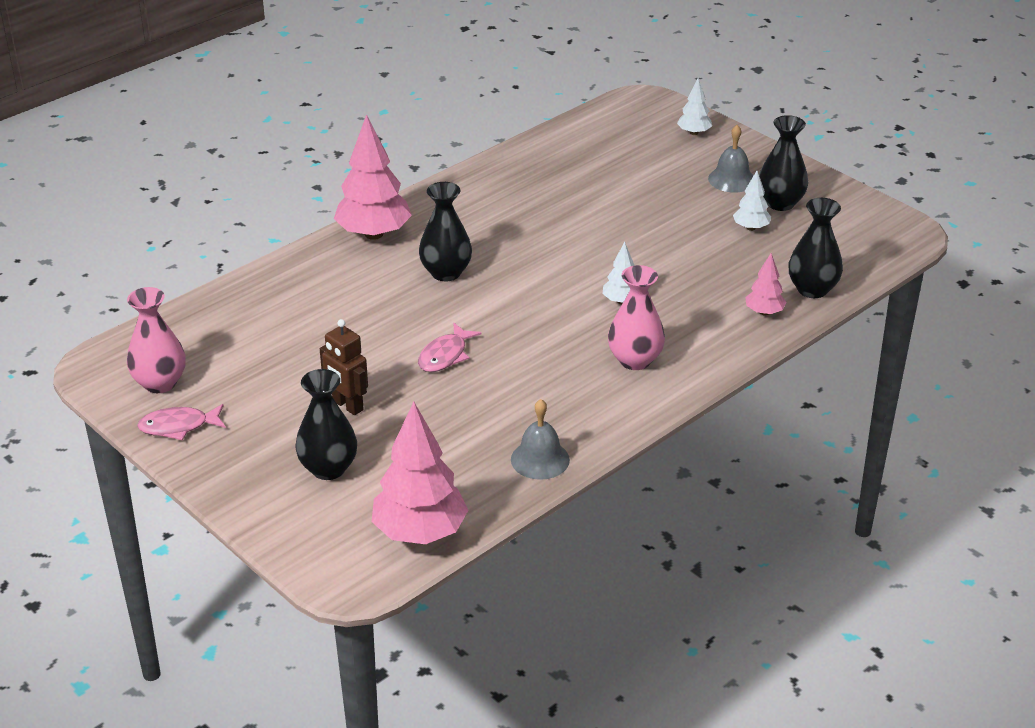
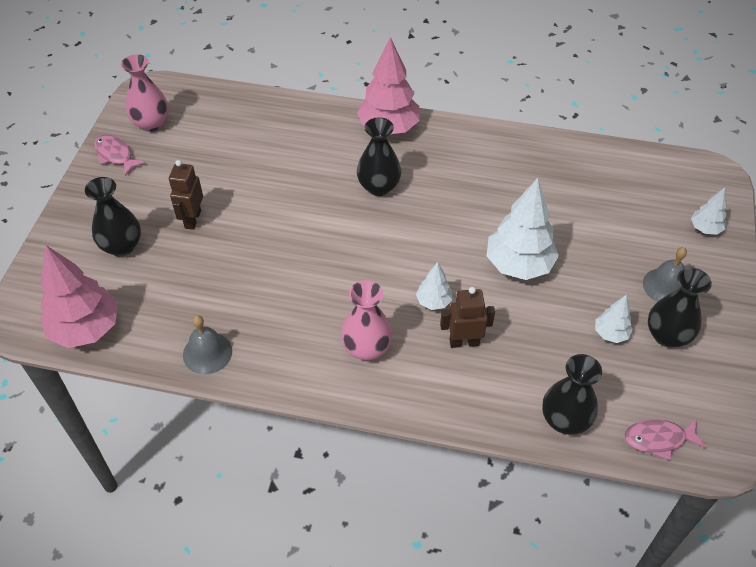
camera: 55 degrees right, 15 degrees up
(445, 355) = (284, 238): pink fish -> pink fish (659, 439)
(630, 238) = (518, 265): none -> white tree
(683, 304) = (464, 342): none -> brown robot
(764, 312) = (501, 401): pink tree -> none

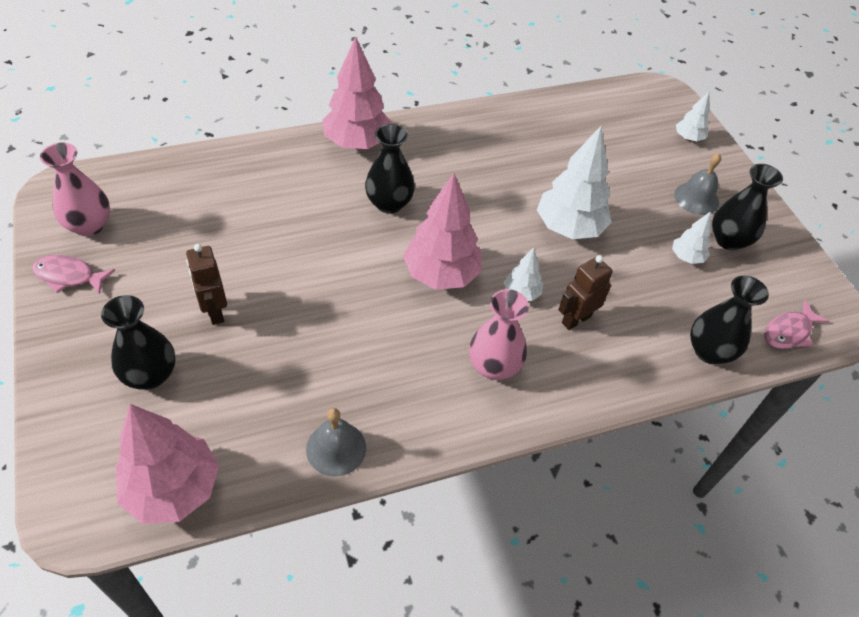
camera: 35 degrees left, 0 degrees up
(378, 260) = (441, 275): none -> pink tree

